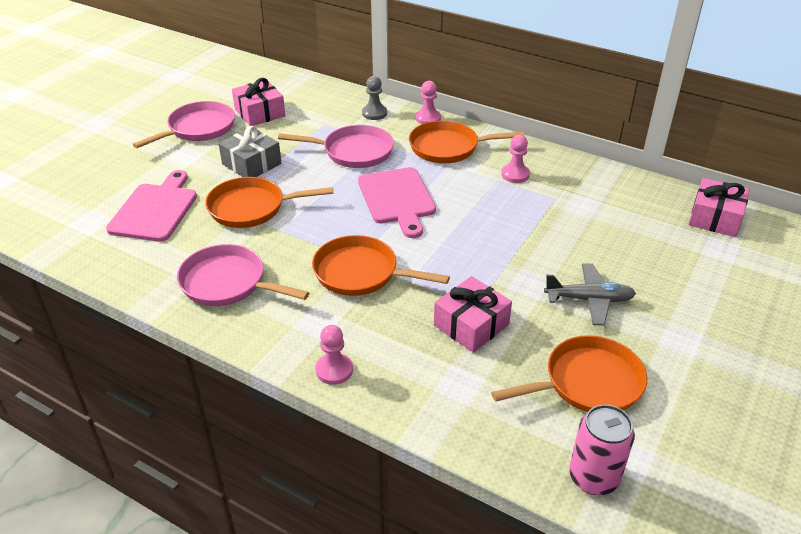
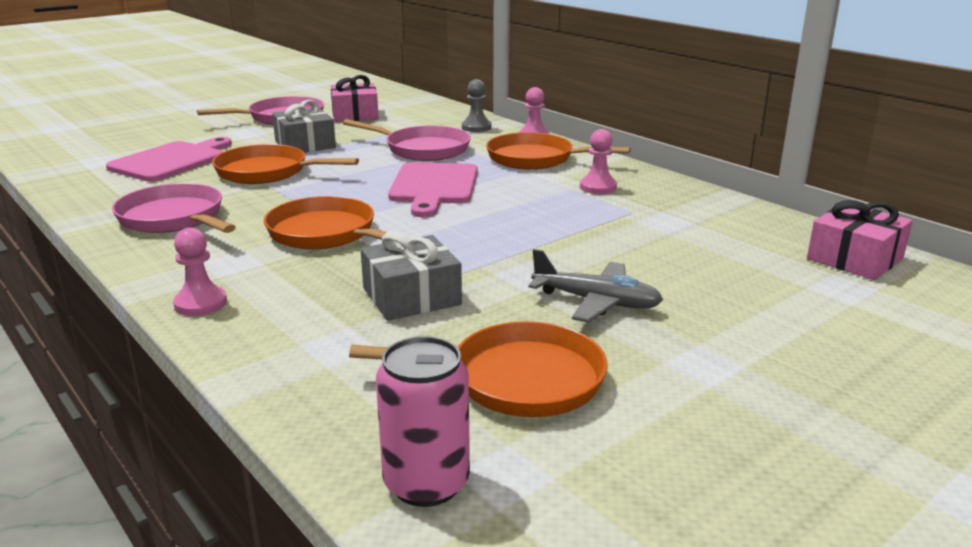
camera: 20 degrees right, 15 degrees down
(471, 325) = (411, 296): pink gift -> grey gift

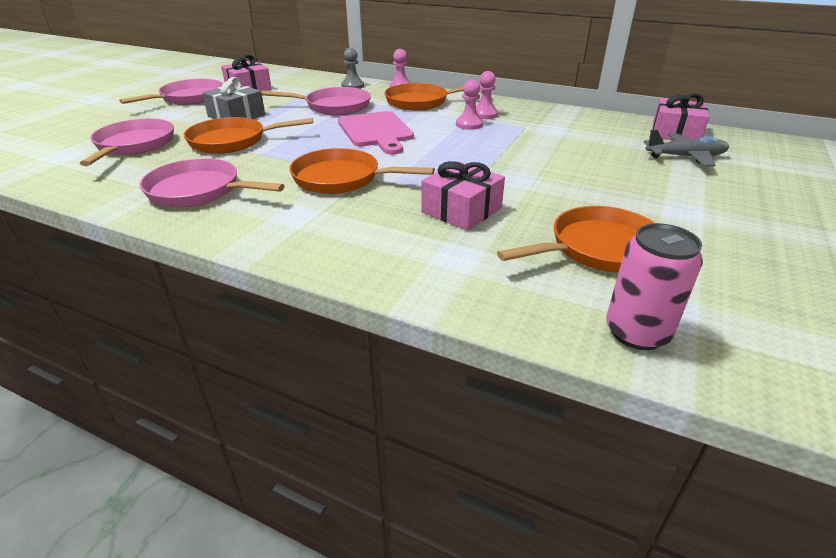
camera: 25 degrees left, 10 degrees up
(171, 161) = (134, 145): pink cutting board -> pink pan
(201, 303) = (311, 252): pink pawn -> pink pawn (469, 124)
(411, 296) = (461, 210): grey gift -> pink gift
(596, 302) = (578, 187): grey plane -> grey plane (685, 157)

